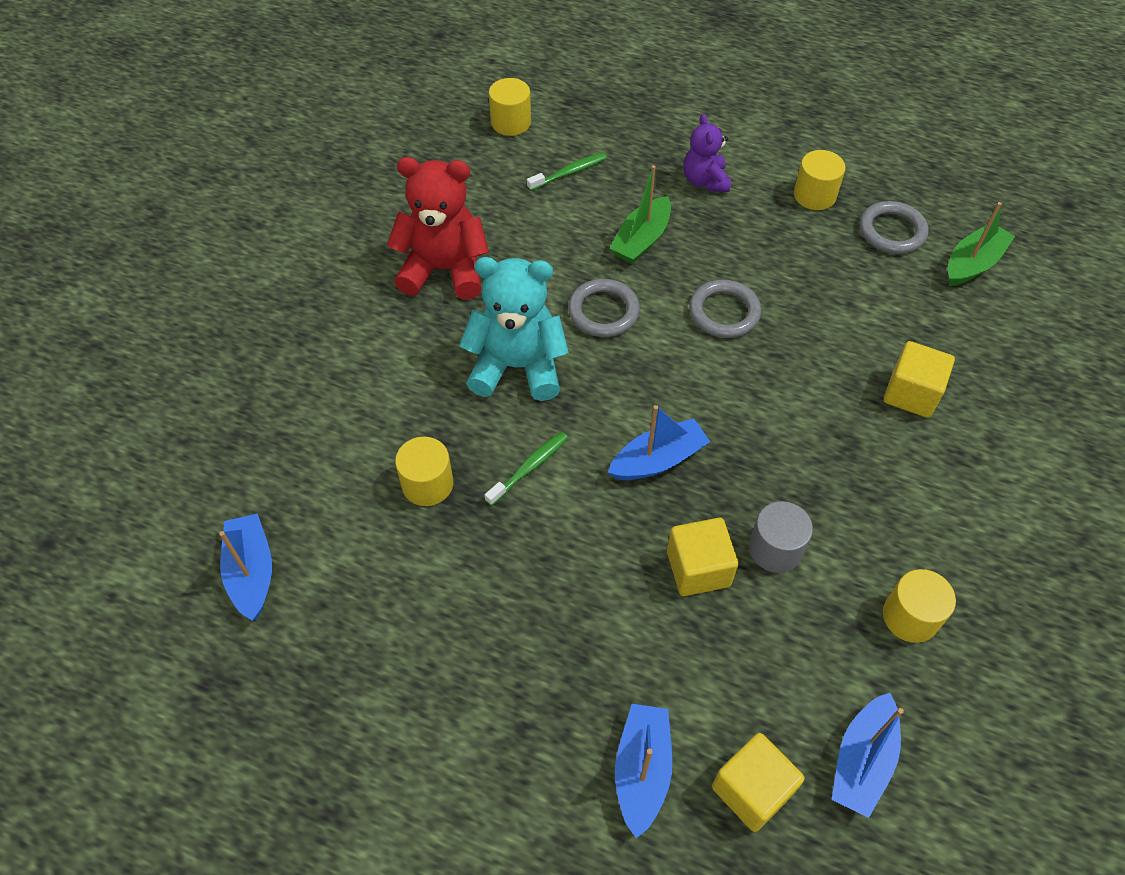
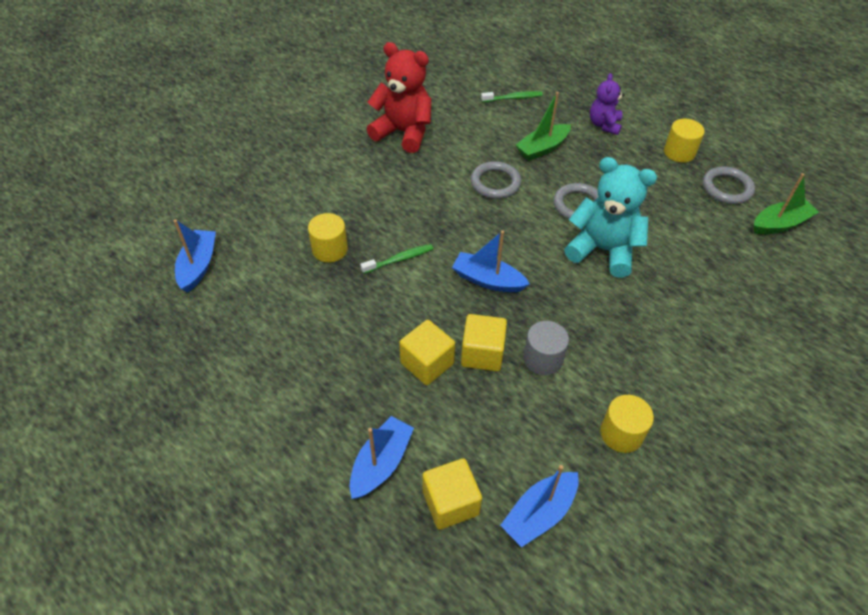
camera: 20 degrees right, 5 degrees down
(511, 122) = (489, 61): yellow cylinder -> none
(517, 367) = (421, 199): turquoise teddy bear -> turquoise teddy bear (603, 250)
(658, 460) = (488, 280): blue boat -> blue boat turned 150 degrees counterclockwise
(911, 393) = (692, 292): yellow cube -> yellow cube (427, 363)

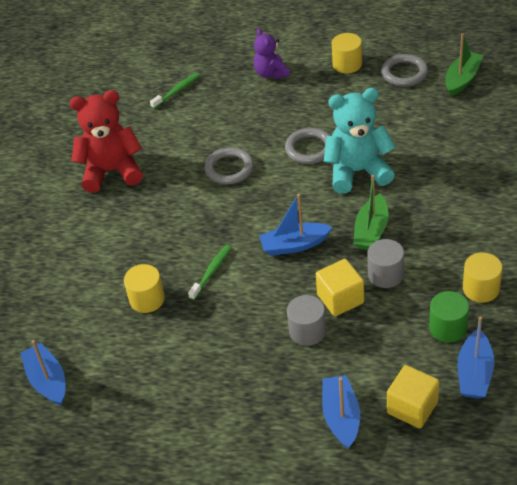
camera: 30 degrees left, 5 degrees down
(427, 363) = (307, 331): yellow cube -> grey cylinder
(542, 148) = (240, 120): green boat -> green boat (371, 231)
(554, 449) = (448, 328): none -> green cylinder

